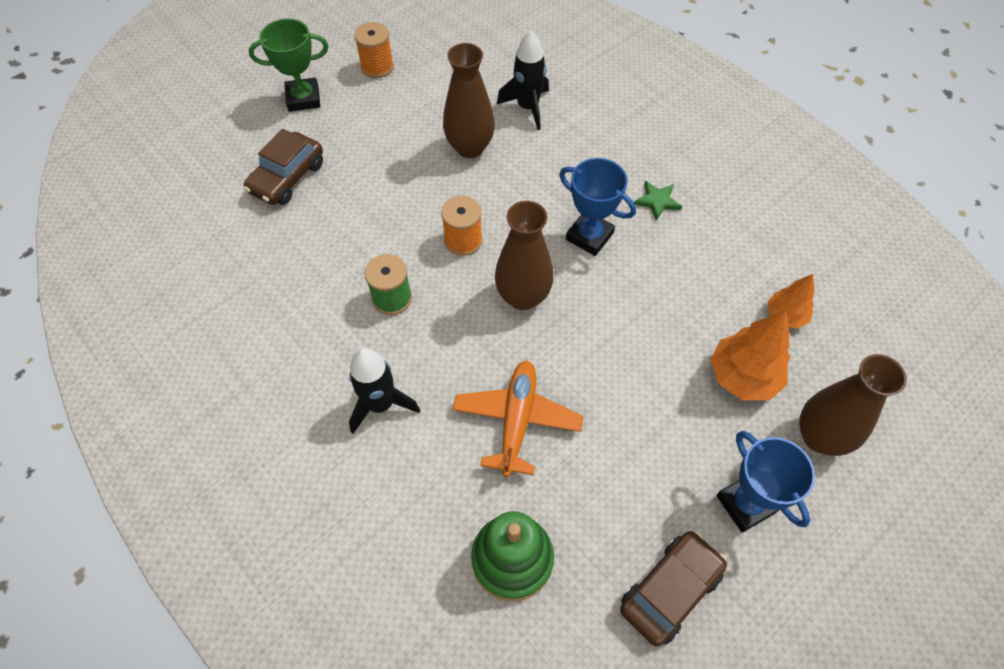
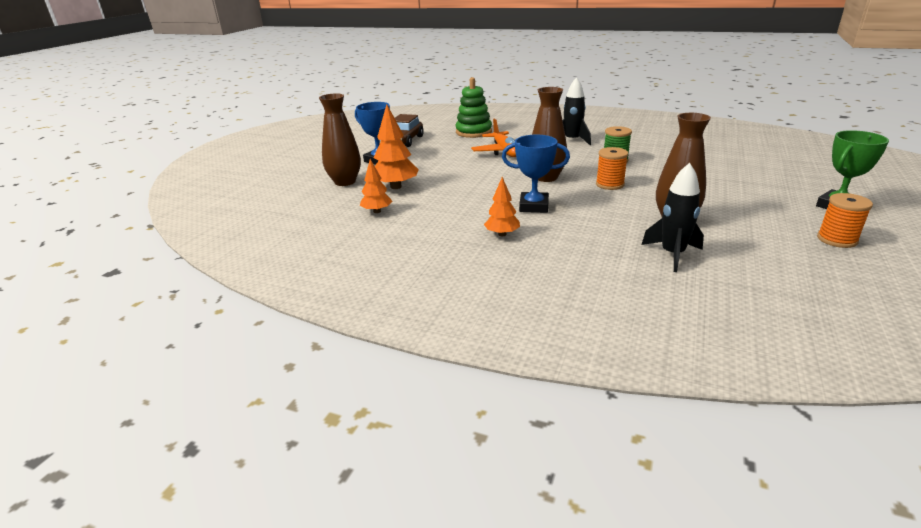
camera: 155 degrees right, 30 degrees down
(287, 177) = (756, 176): brown car -> none
(657, 201) = (502, 234): green star -> orange tree

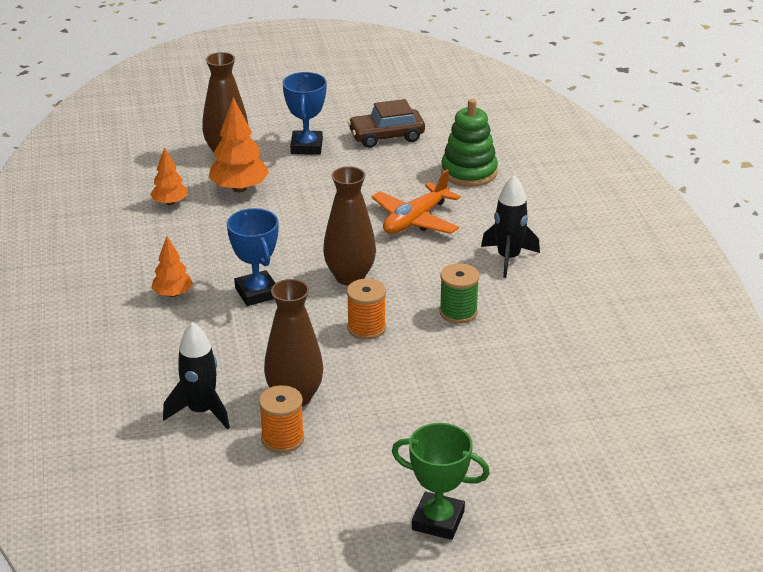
camera: 55 degrees right, 5 degrees up
(837, 239) = (325, 524): orange spool -> orange spool (282, 439)

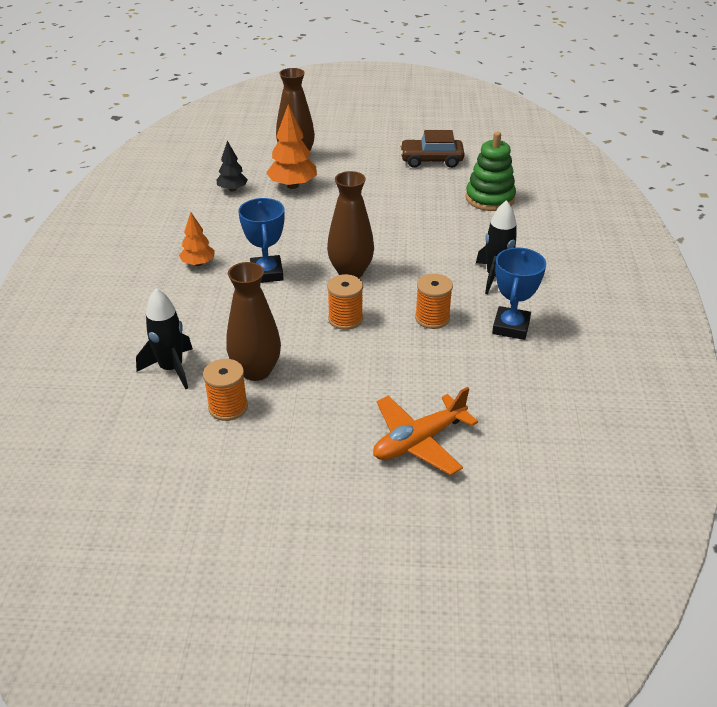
camera: 15 degrees right, 5 degrees up
(170, 203) = (232, 189): orange tree -> black tree
(306, 147) = (362, 160): blue trophy -> blue trophy (511, 327)
(415, 220) = (427, 232): orange plane -> orange plane (419, 441)
(438, 520) = (332, 516): green trophy -> none
(458, 312) = (432, 318): green spool -> orange spool

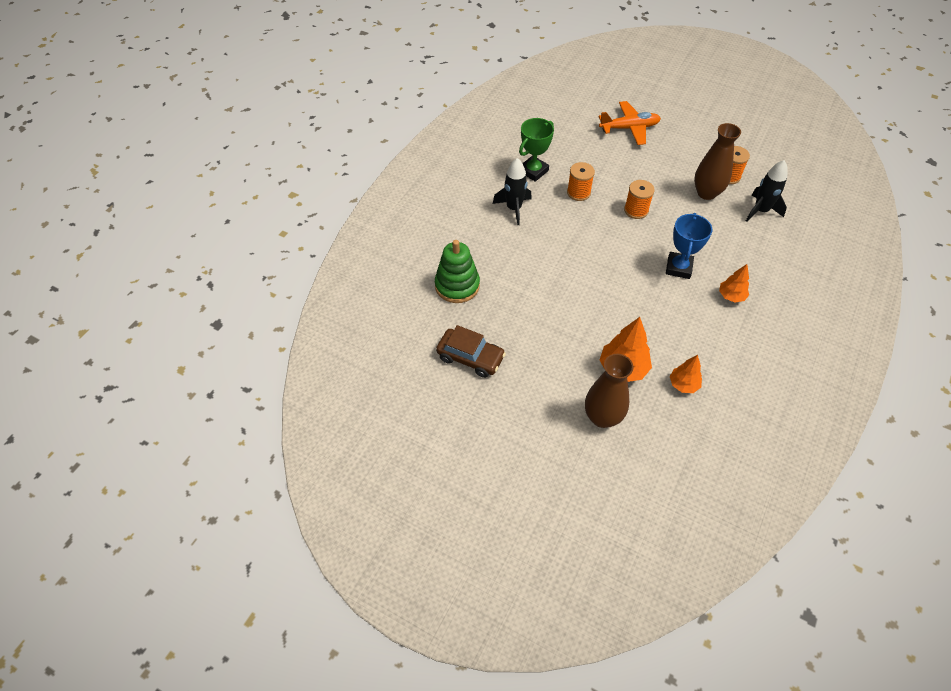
camera: 155 degrees left, 15 degrees up
(232, 189) = (683, 384): black tree -> orange tree
(350, 272) = (614, 248): brown vase -> none
(511, 327) = (533, 171): blue trophy -> green trophy

